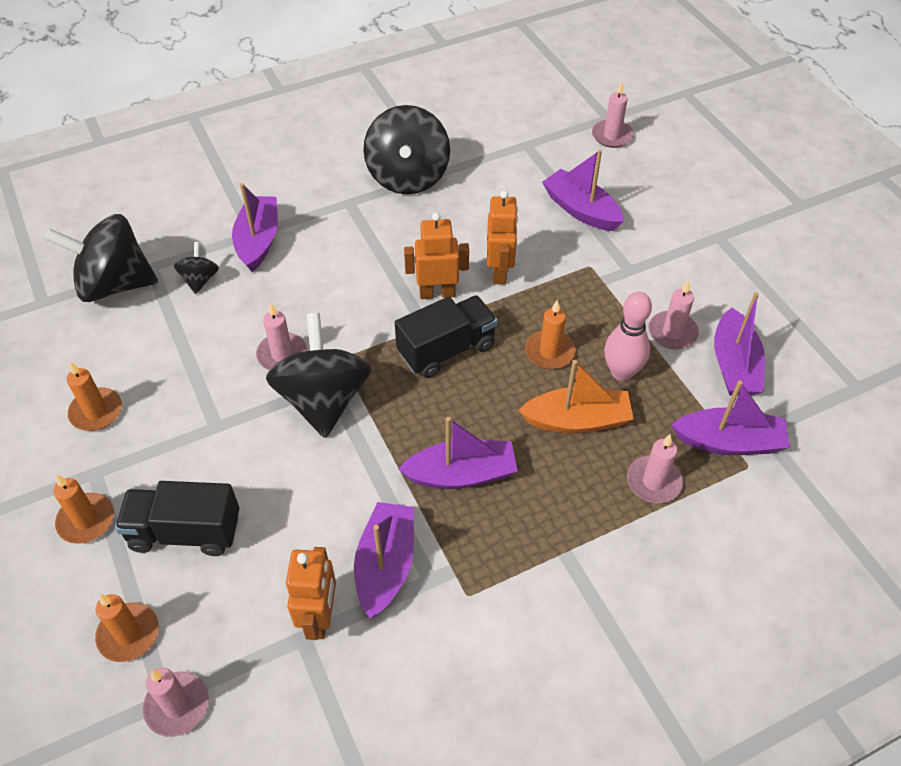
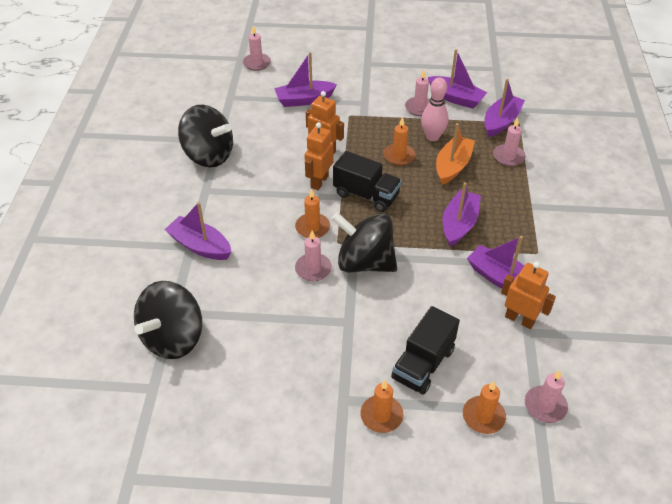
camera: 60 degrees left, 5 degrees down
(96, 411) = (289, 383): orange candle -> orange candle (312, 227)
(200, 280) = (210, 288): black spinning top -> none
(446, 350) = (366, 195): black truck -> black truck turned 120 degrees clockwise

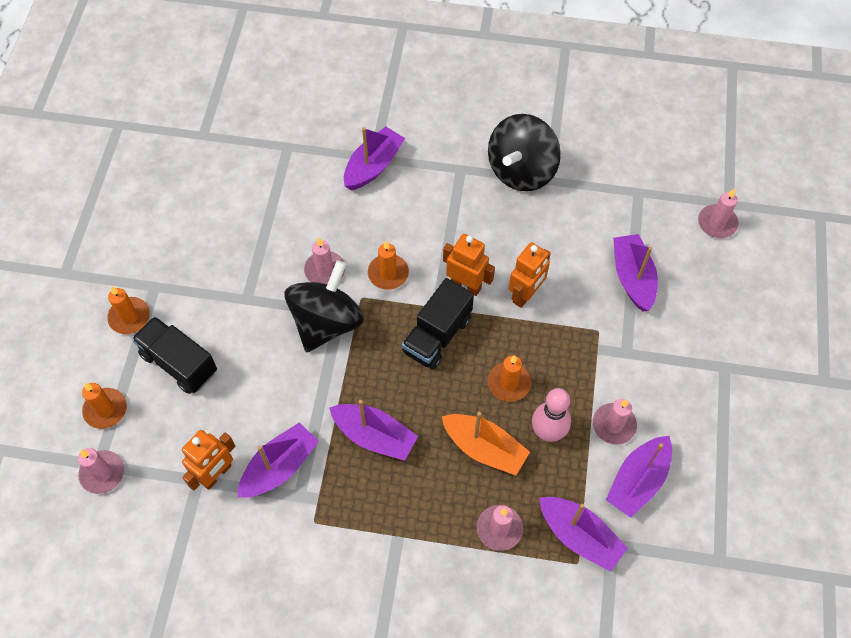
camera: 95 degrees right, 15 degrees up
(173, 338) = (255, 148): black spinning top -> none

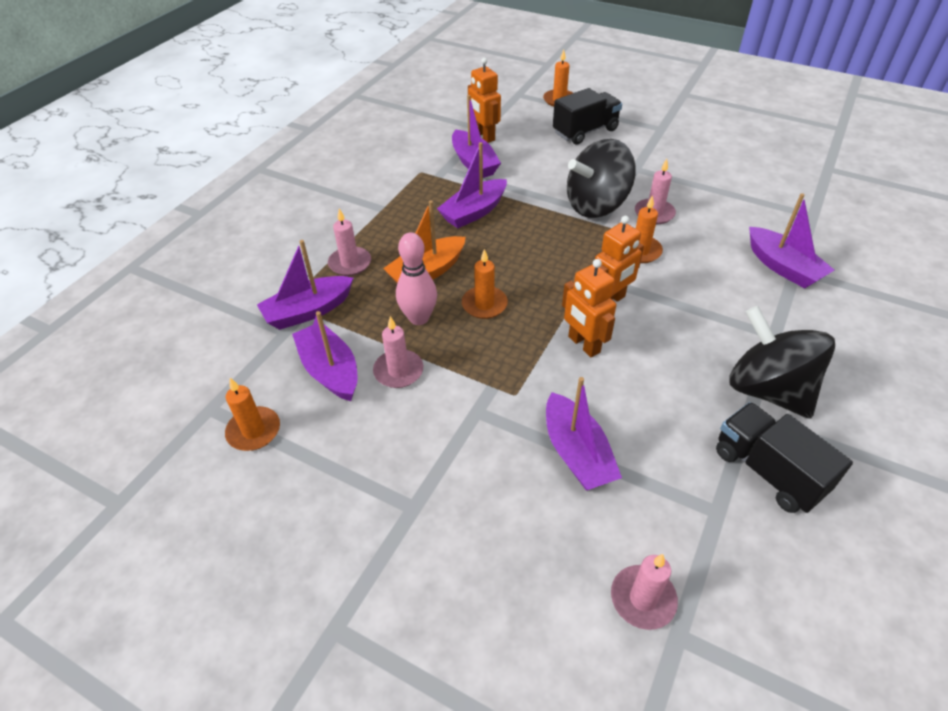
camera: 110 degrees right, 15 degrees down
(102, 473) = (510, 95): pink candle -> none
(129, 317) = (635, 115): orange candle -> orange candle (254, 431)
(326, 322) = (596, 205): black spinning top -> black spinning top turned 105 degrees clockwise
(437, 335) = (557, 268): black truck -> black truck (768, 471)
(632, 278) = (576, 453): purple boat -> purple boat turned 60 degrees clockwise

